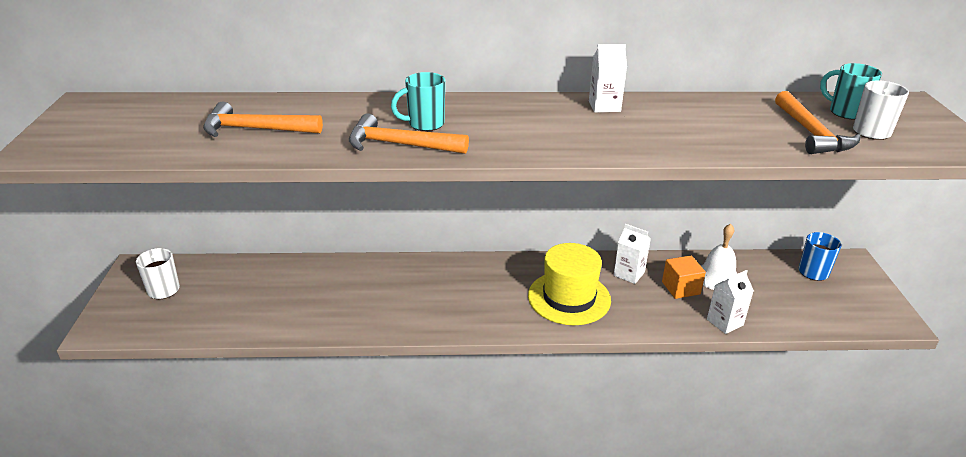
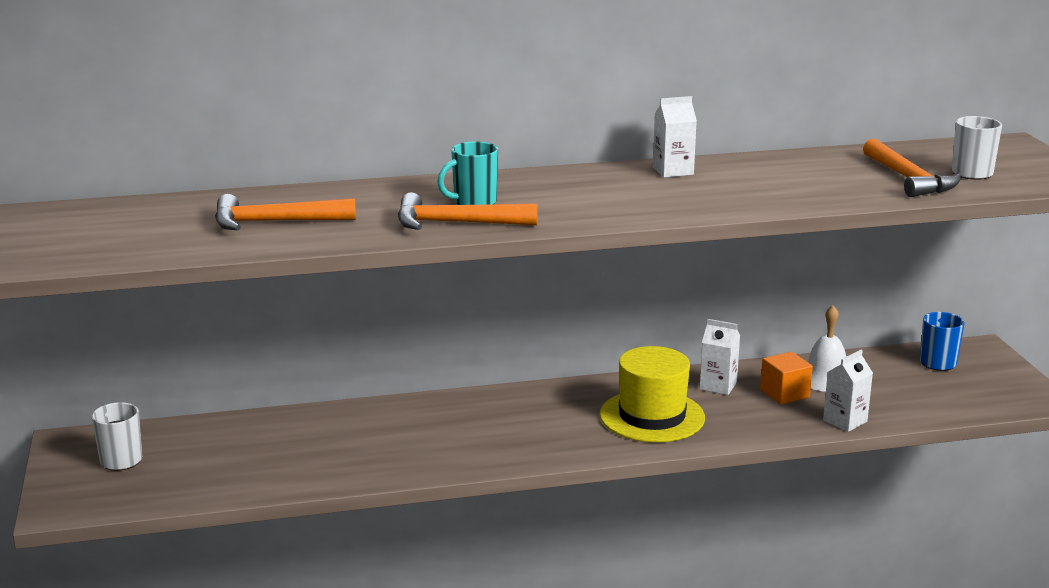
camera: 10 degrees left, 10 degrees down
(845, 112) = (942, 157): turquoise mug -> none

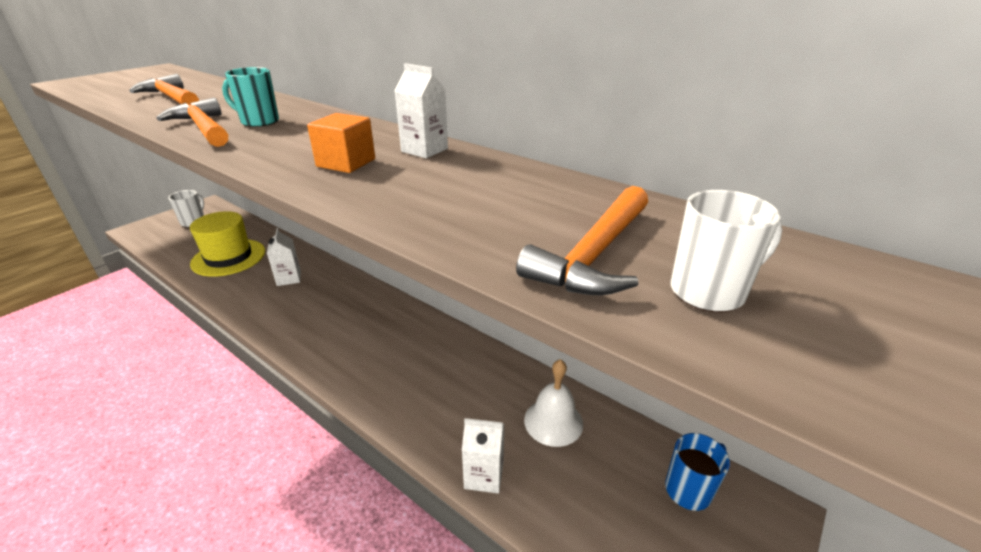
camera: 50 degrees right, 10 degrees up
(652, 416) = (385, 357): yellow hat -> yellow hat (228, 257)
(718, 386) = (469, 366): white carton -> white carton (289, 278)
(784, 393) = (496, 409): orange cube -> orange cube (346, 163)

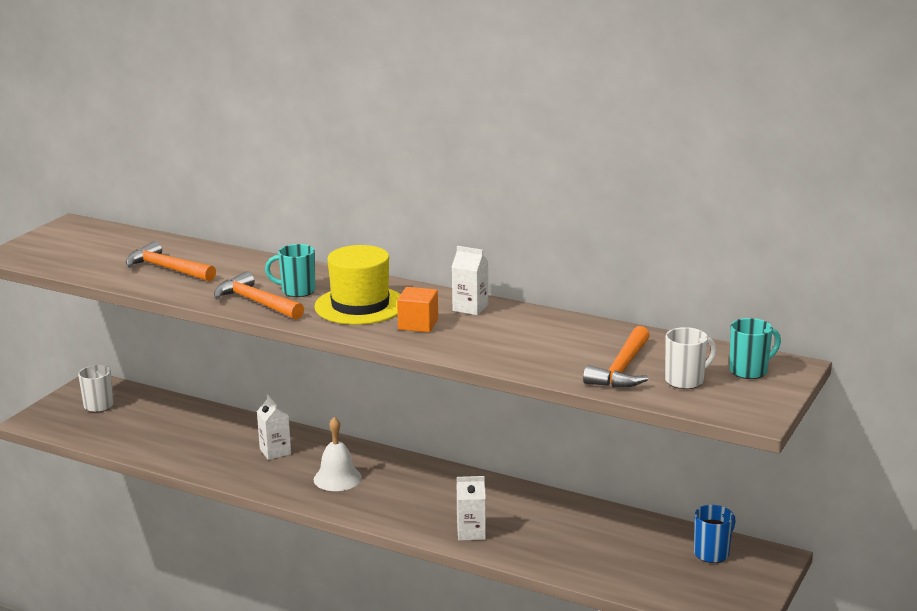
camera: 10 degrees left, 10 degrees down
(228, 257) = (185, 439): yellow hat -> yellow hat (360, 305)
(484, 475) = (552, 564): white carton -> white carton (471, 532)
(553, 421) = (598, 529): white bell -> white bell (337, 478)
(831, 283) = (749, 371): none -> turquoise mug

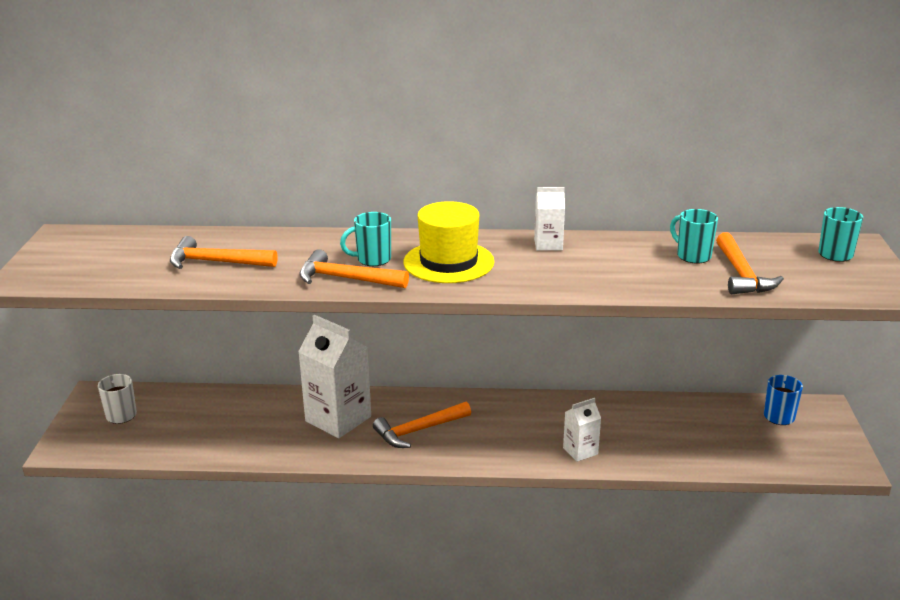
camera: 25 degrees left, 5 degrees up
(275, 451) = (338, 419): white carton -> white carton, size x1.94
(337, 478) = (418, 430): white bell -> orange hammer
(418, 324) = (522, 269): orange cube -> none
(597, 344) = (692, 256): none -> turquoise mug
(685, 381) = (802, 273): white mug -> none

